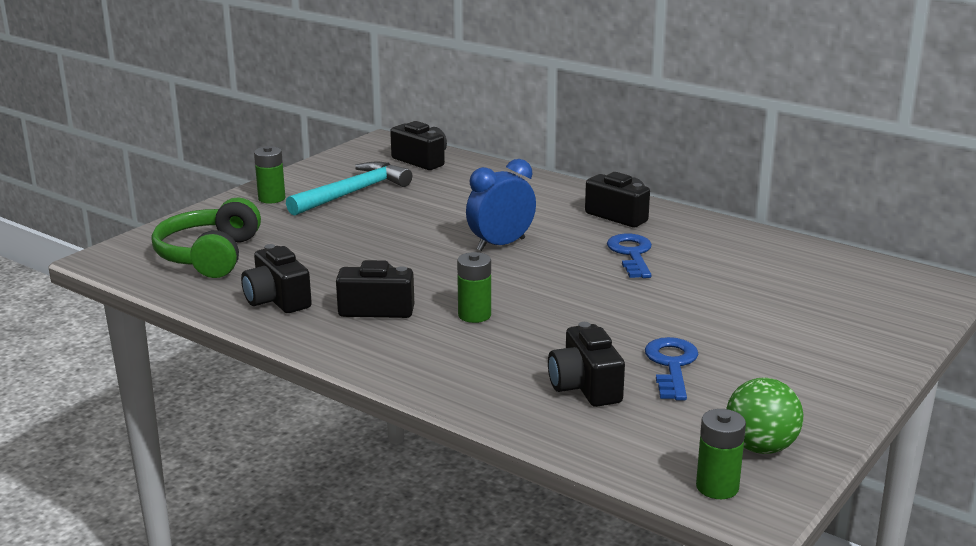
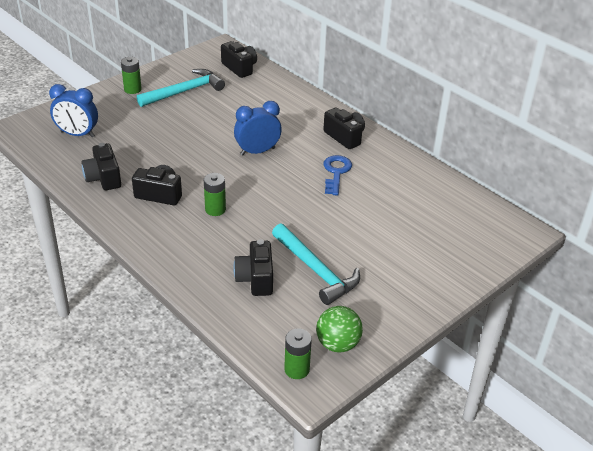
camera: 10 degrees right, 15 degrees up
(209, 256) = (77, 134): green headphones -> blue clock
(671, 365) = (316, 270): blue key -> turquoise hammer

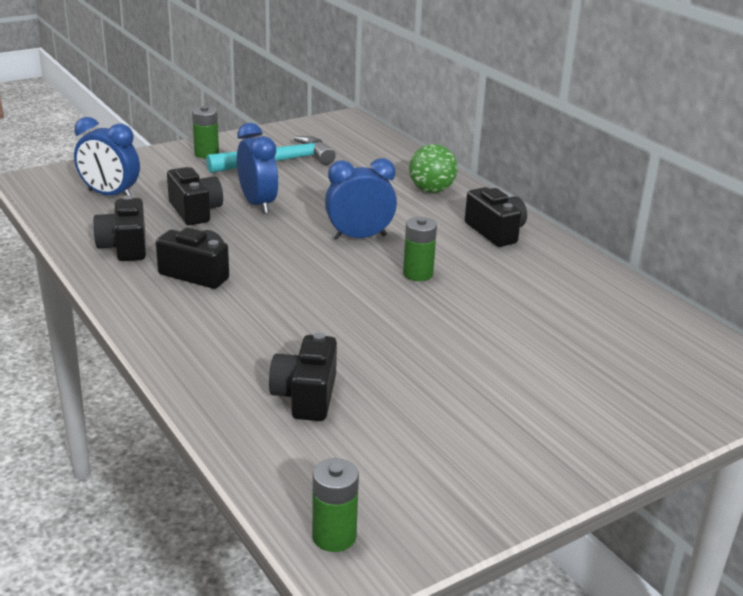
camera: 10 degrees right, 10 degrees down
(182, 131) = (258, 204): none -> blue clock
(215, 209) = (273, 300): green battery -> green battery (418, 274)
(239, 68) = (363, 143): black camera -> black camera (195, 211)
(316, 270) = (406, 396): turquoise hammer -> none
(336, 172) = (471, 273): blue key -> none
(337, 344) = (415, 506): green ball -> green ball (431, 190)

